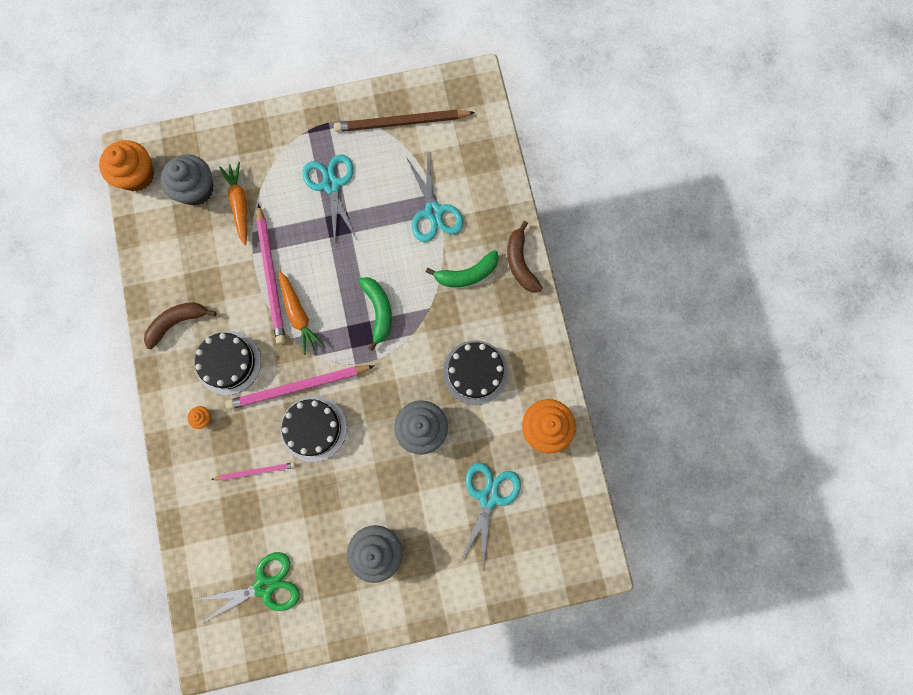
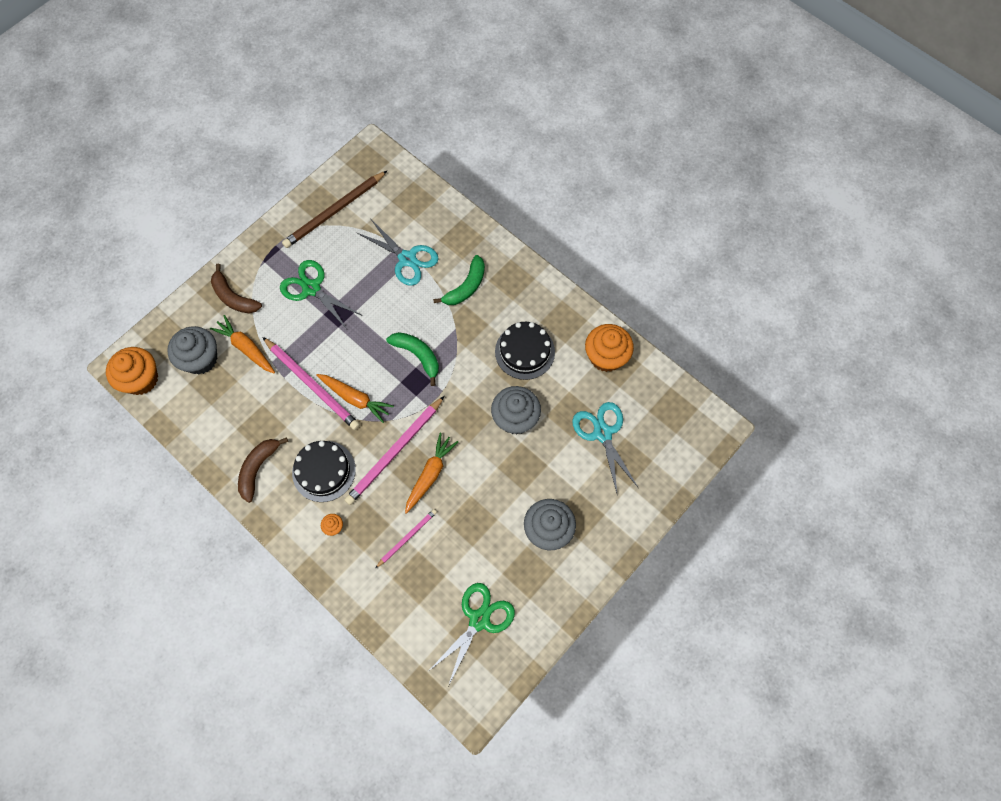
camera: 35 degrees left, 10 degrees down
(313, 428) = (430, 474): black cake -> orange carrot
(331, 185) = (311, 288): turquoise scissors -> green scissors
(520, 263) = (500, 254): brown banana -> brown banana (233, 297)

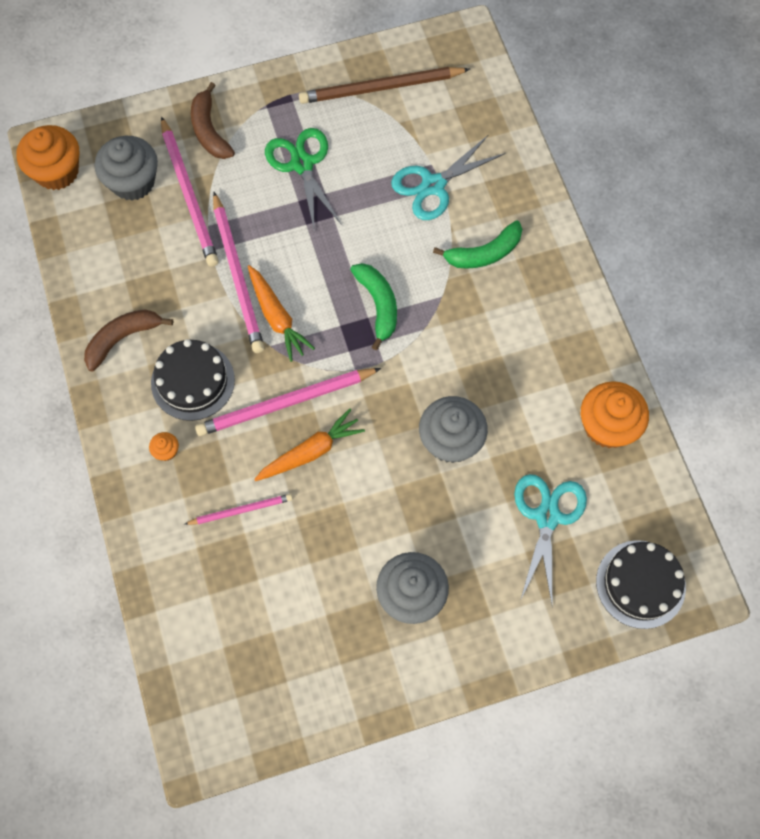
camera: 30 degrees right, 0 degrees up
(246, 348) = (189, 195): orange carrot -> pink pencil
(407, 259) = (433, 185): turquoise scissors -> turquoise scissors turned 75 degrees clockwise
(479, 620) = (267, 653): green scissors -> none
(525, 351) = (509, 367): black cake -> black cake (640, 584)

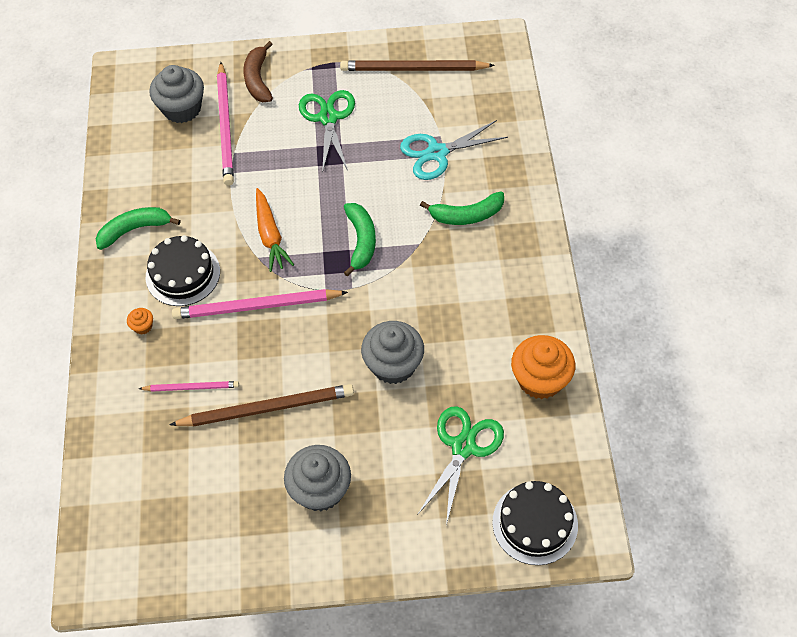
camera: 15 degrees right, 10 degrees down
(57, 171) = (122, 90): orange cupcake -> none
(122, 339) = (134, 229): brown banana -> green banana
(238, 276) = (247, 196): pink pencil -> none
(311, 451) = (267, 350): orange carrot -> none
(330, 517) = (267, 408): none -> brown pencil
(547, 516) = (463, 447): turquoise scissors -> green scissors

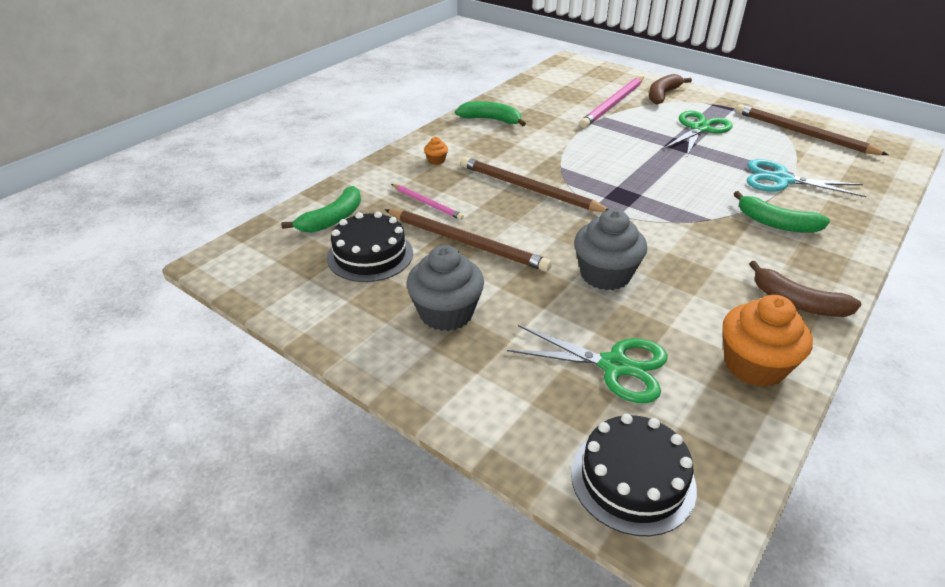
camera: 40 degrees right, 20 degrees down
(182, 108) = (591, 87): grey cupcake -> none
(183, 274) = (496, 151): black cake -> black cake (370, 255)
(256, 306) = (528, 189): pink pencil -> brown pencil
(270, 235) = (584, 161): orange carrot -> none
(361, 241) = (657, 195): green banana -> green banana (333, 219)
(463, 447) = (614, 366): green scissors -> green scissors turned 45 degrees clockwise
(530, 297) = (797, 302): none -> brown banana

